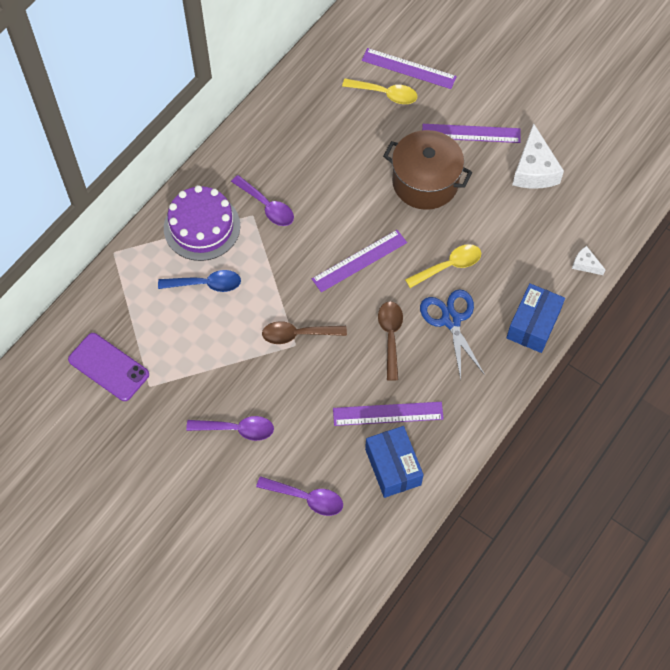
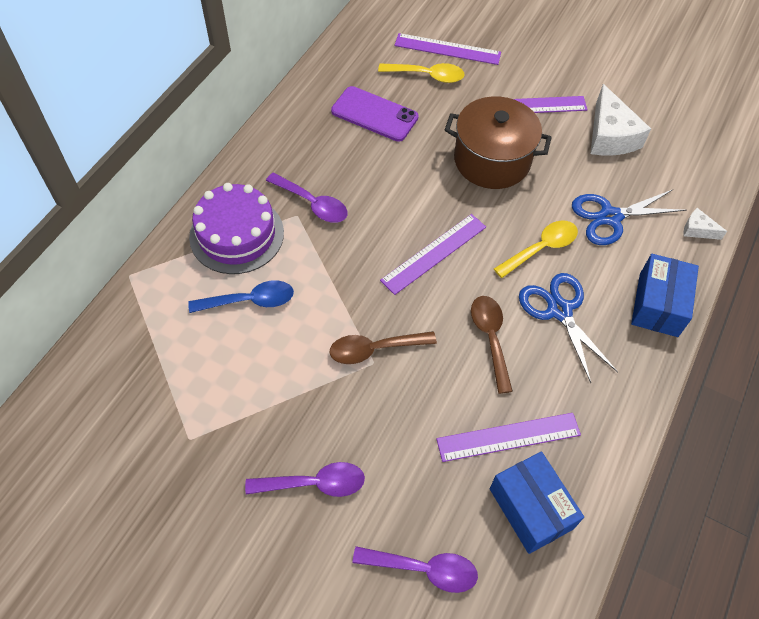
camera: 10 degrees left, 5 degrees down
(108, 367) = (132, 420): purple phone -> purple phone (374, 114)
(514, 245) = (610, 217): none -> blue scissors

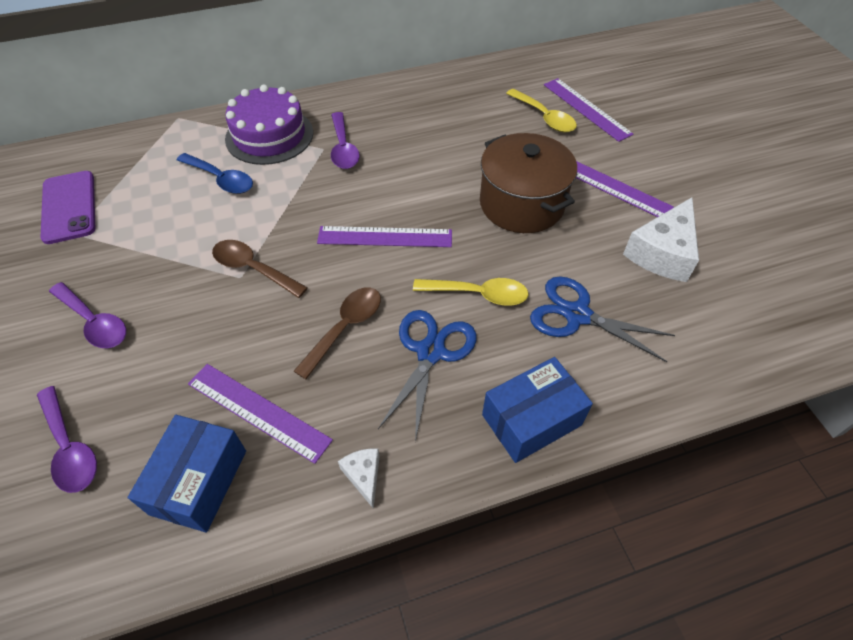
camera: 45 degrees right, 5 degrees down
(374, 114) = (466, 119): purple phone -> purple phone (69, 207)
(697, 230) = (659, 388): white cheese -> white cheese (363, 476)

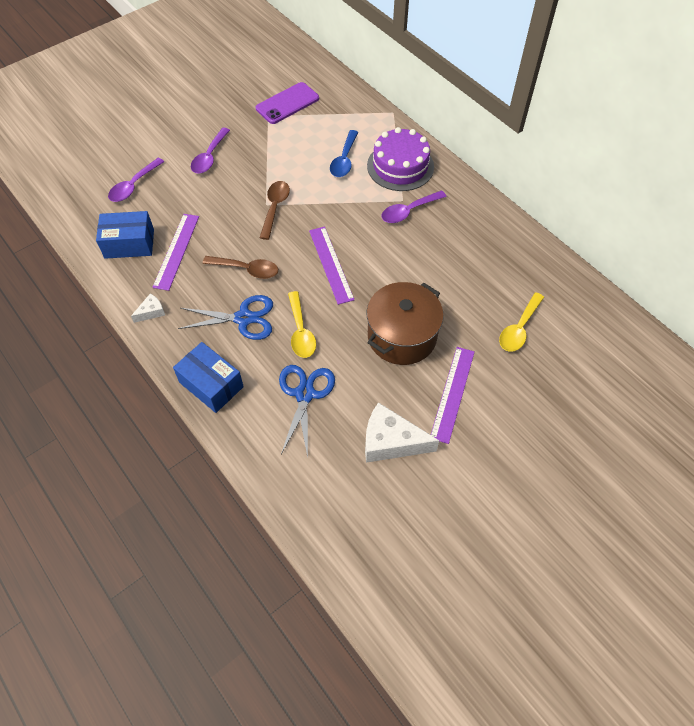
camera: 70 degrees right, 5 degrees up
(586, 109) = (550, 358): purple ruler -> none

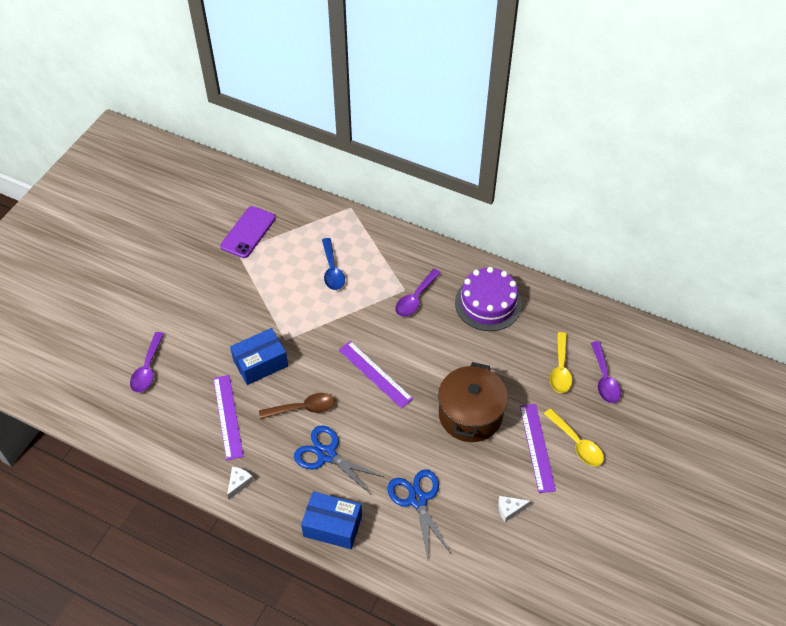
camera: 25 degrees left, 5 degrees down
(129, 243) = (178, 427): blue box -> blue box (260, 363)
(209, 157) = (204, 312): purple spoon -> purple spoon (604, 379)
(244, 318) = (326, 454): blue scissors -> blue scissors turned 120 degrees counterclockwise
(275, 208) = (295, 340): brown spoon -> none
(301, 331) = (383, 446): yellow spoon -> yellow spoon (577, 443)
(390, 442) = (509, 509): white cheese -> white cheese, size x0.49
(400, 166) = (385, 258): purple cake -> purple cake (488, 303)

